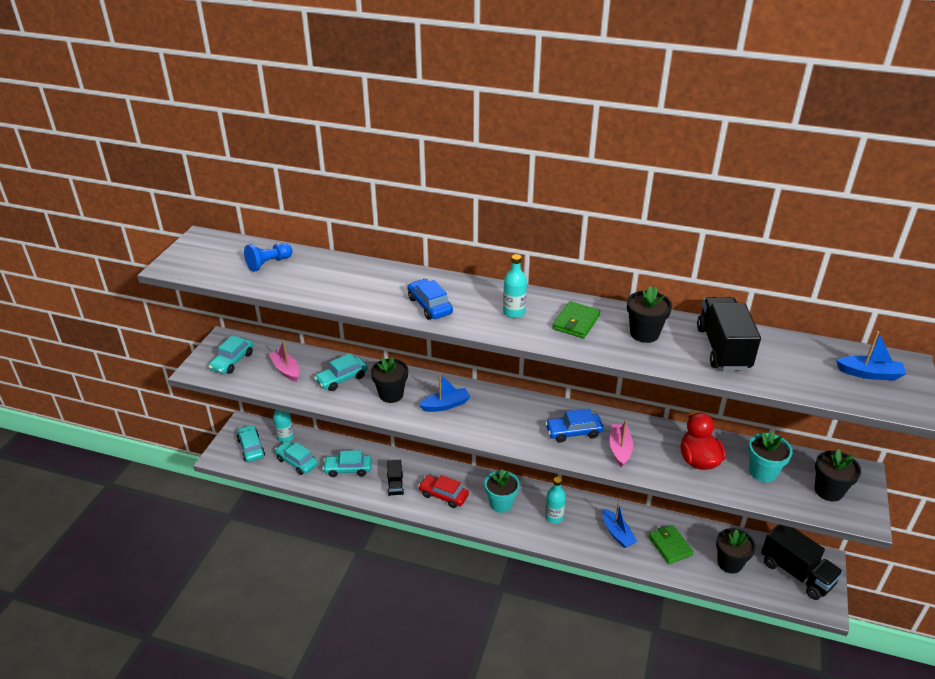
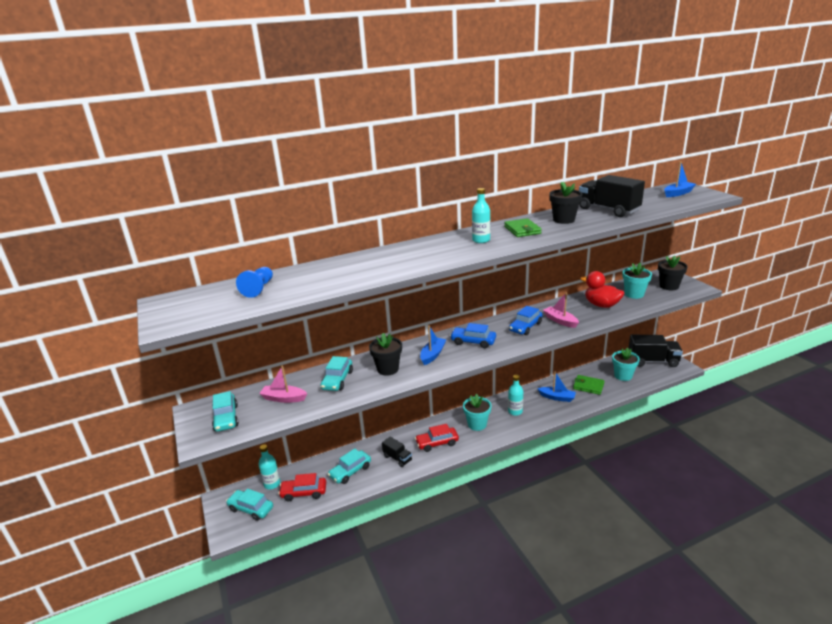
camera: 40 degrees left, 10 degrees down
(297, 462) = (304, 492): turquoise car -> red car
(430, 306) = (425, 258): blue car -> blue car (473, 342)
(729, 563) = (623, 376): black flower pot -> turquoise flower pot

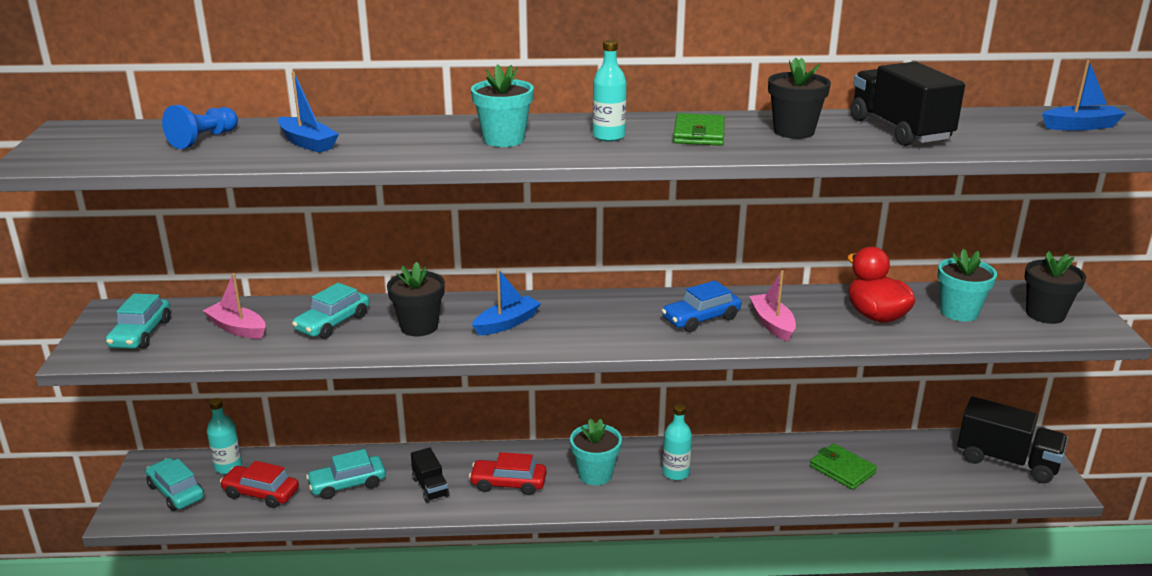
camera: 20 degrees right, 0 degrees up
(473, 342) = (590, 320): blue car -> none
(557, 397) = (768, 472): blue boat -> blue boat (307, 143)
(623, 376) = (924, 470): turquoise flower pot -> turquoise flower pot (504, 139)

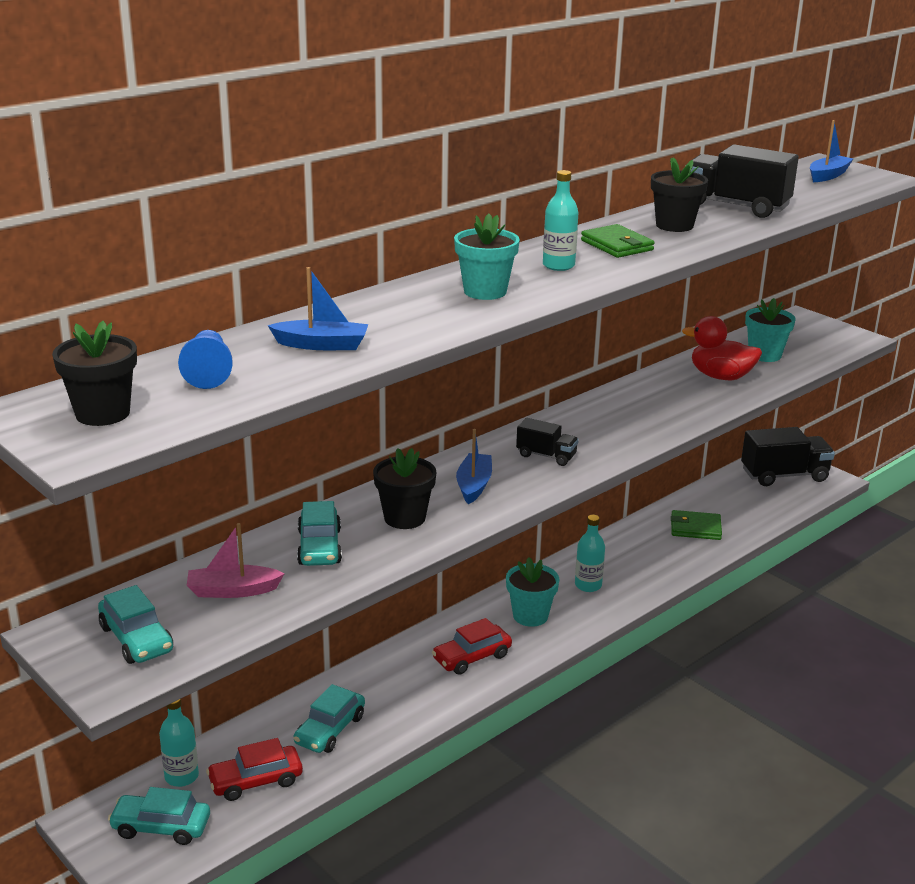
camera: 40 degrees left, 0 degrees up
(430, 487) = (410, 694): black truck -> black truck (546, 456)
(701, 318) = (612, 423): blue car -> none
(772, 324) = (666, 408): pink boat -> none
(1045, 314) = (813, 338): black flower pot -> black flower pot (102, 413)

